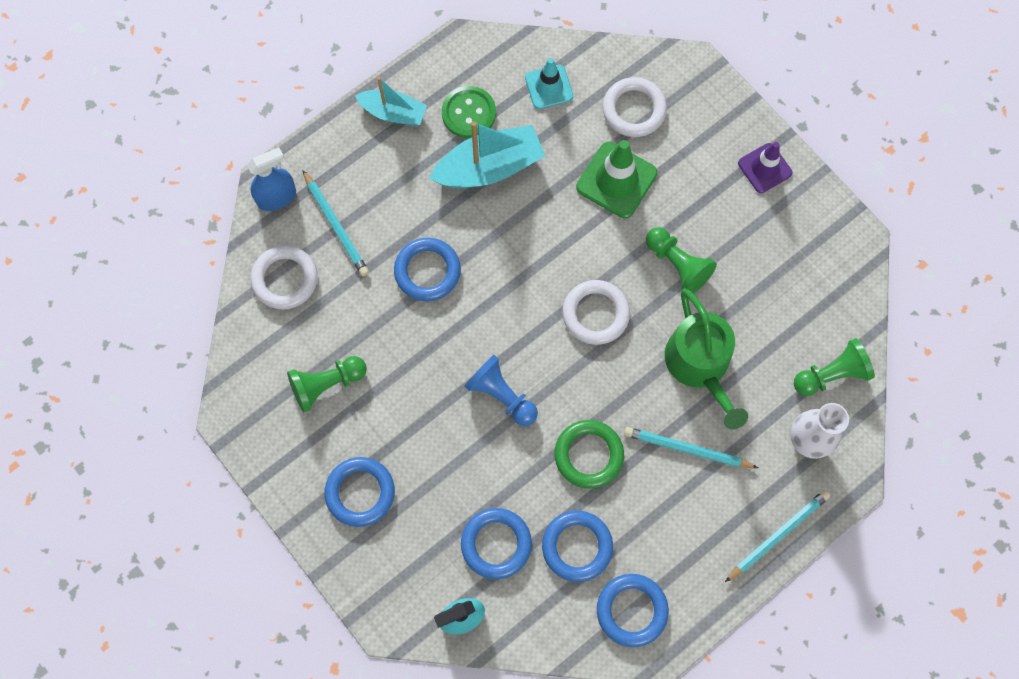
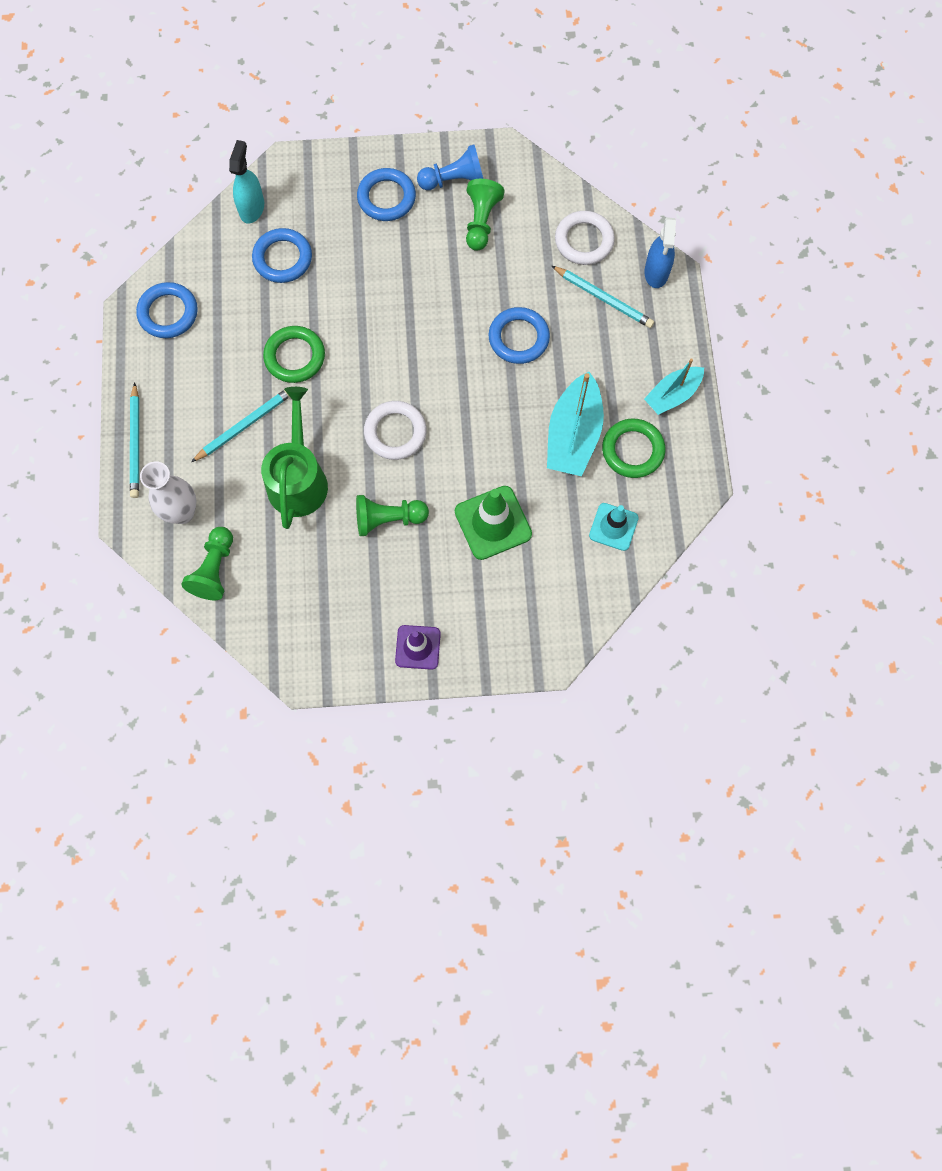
camera: 125 degrees right, 0 degrees up
(335, 225) = (603, 298): turquoise pencil -> turquoise pencil turned 150 degrees counterclockwise
(469, 113) = (632, 450): green button -> green ring
(501, 395) = (384, 328): blue pawn -> blue pawn (454, 180)
(577, 546) = (238, 307): blue ring -> none
(634, 110) = (545, 580): white ring -> none
(700, 365) = (298, 479): green watering can -> green watering can turned 75 degrees clockwise

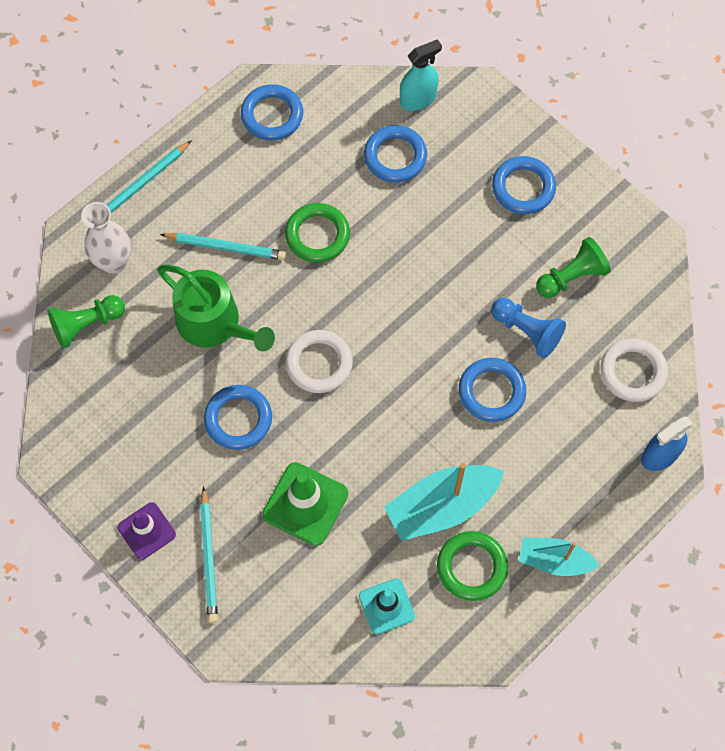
camera: 50 degrees right, 5 degrees down
(298, 479) = (214, 323): green watering can -> green watering can turned 75 degrees clockwise
(388, 519) = (238, 419): green pawn -> blue ring
(454, 180) = (589, 225): blue pawn -> blue pawn (527, 331)
(603, 298) = (593, 431): turquoise pencil -> turquoise pencil (209, 557)

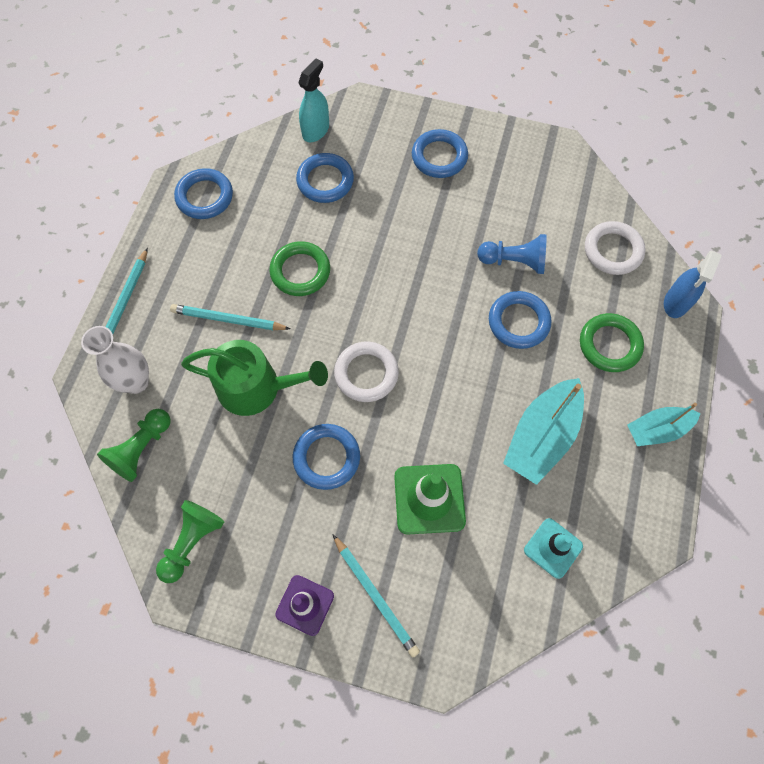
camera: 30 degrees left, 0 degrees up
(225, 247) = (228, 319): turquoise pencil -> turquoise pencil turned 150 degrees counterclockwise
(471, 567) = (598, 473): green ring -> green ring (609, 345)
(571, 277) = (519, 204): green pawn -> green pawn (192, 542)

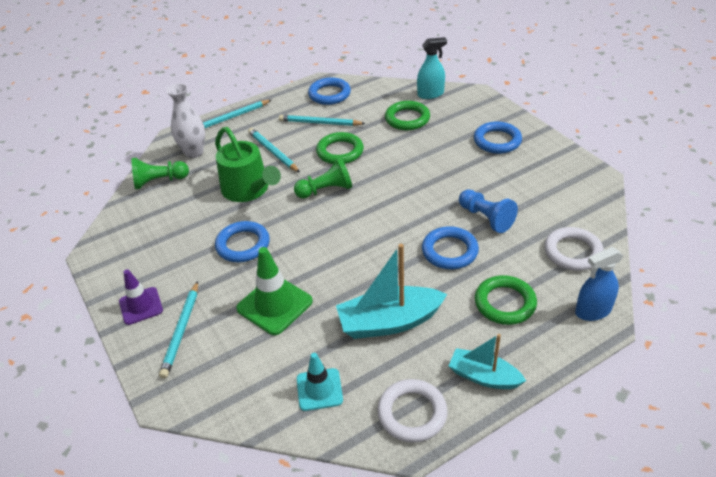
camera: 45 degrees right, 25 degrees down
(192, 542) = (128, 236): green pawn -> green pawn (326, 190)
(237, 245) = (320, 123): none -> turquoise pencil
(325, 181) = (407, 119): blue ring -> green ring
(366, 373) = (317, 219): white ring -> white ring (412, 413)

